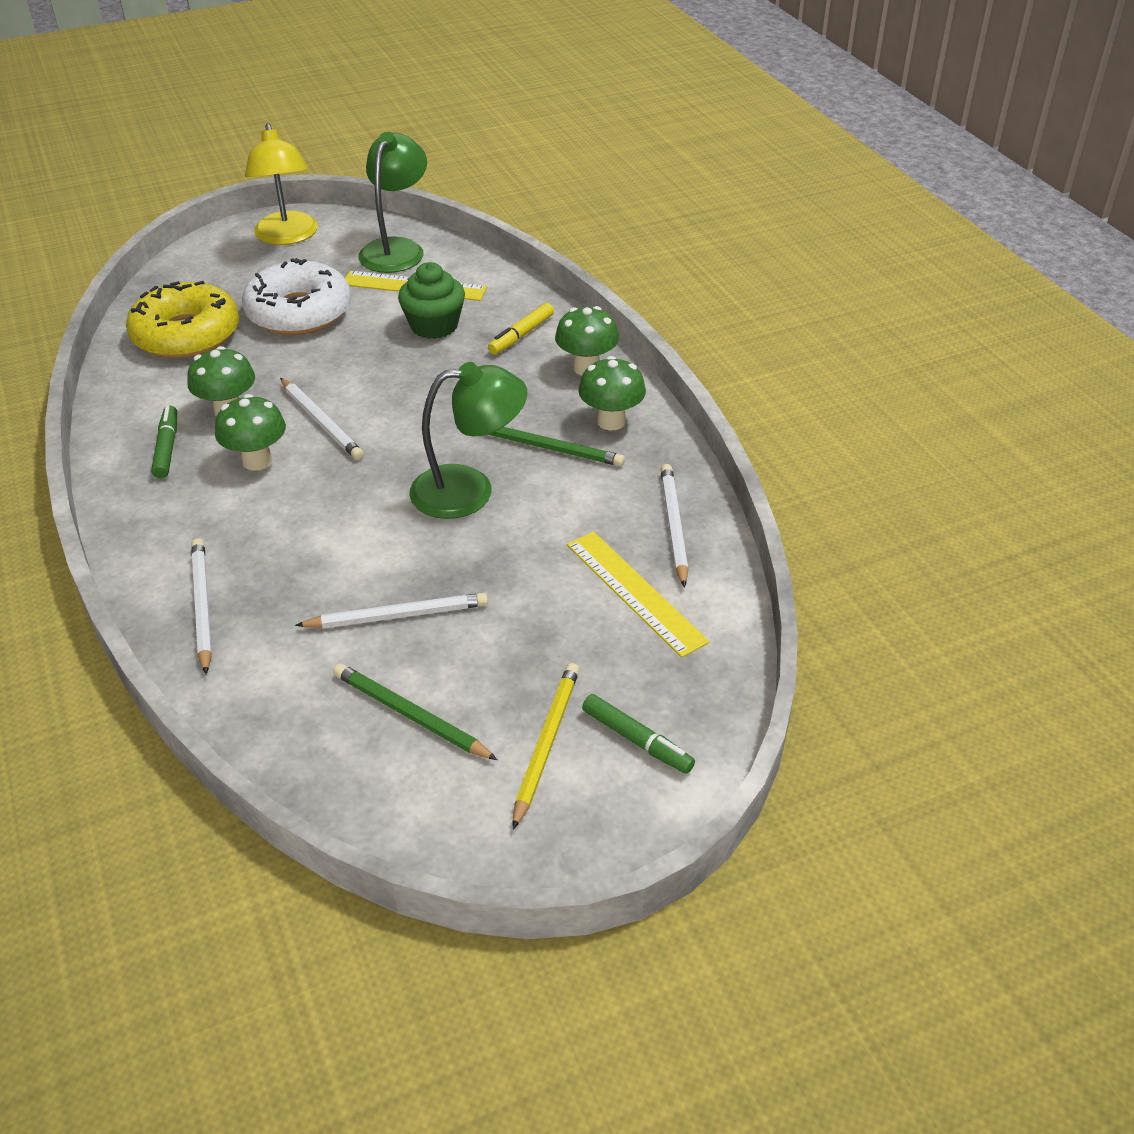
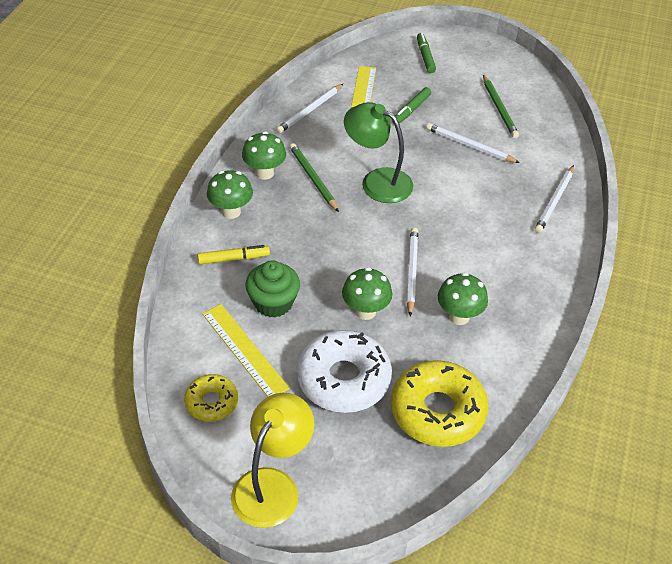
camera: 140 degrees left, 5 degrees up
(167, 448) = (514, 311): green marker -> green marker (411, 110)
(257, 461) = (469, 267): green mushroom -> green mushroom (365, 311)
(396, 249) = (211, 402): green lamp -> yellow donut
(546, 744) = (458, 73): yellow pencil -> none

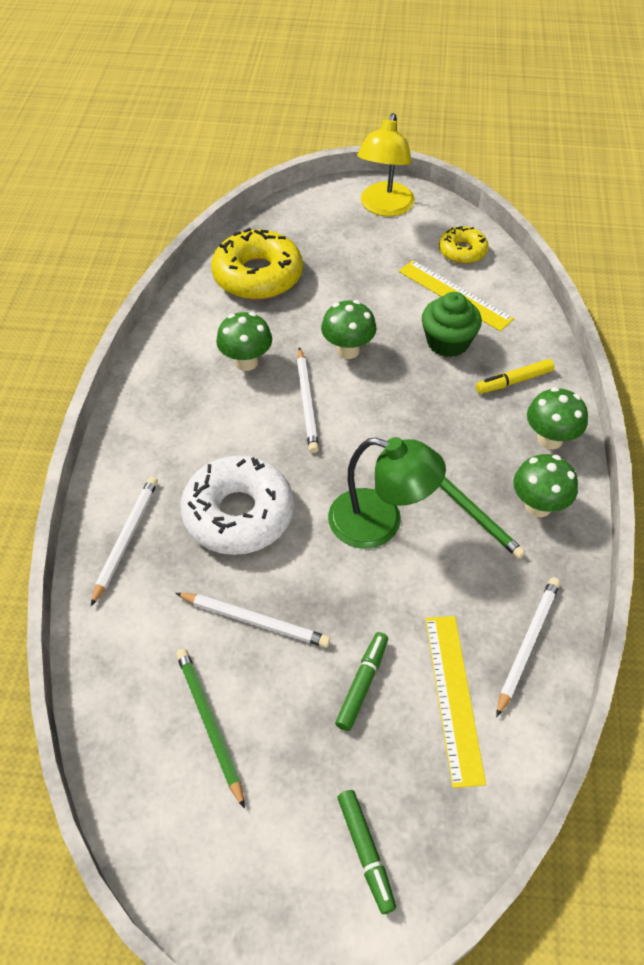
camera: 170 degrees right, 5 degrees up
(343, 379) = (351, 286): white donut -> white donut (238, 514)

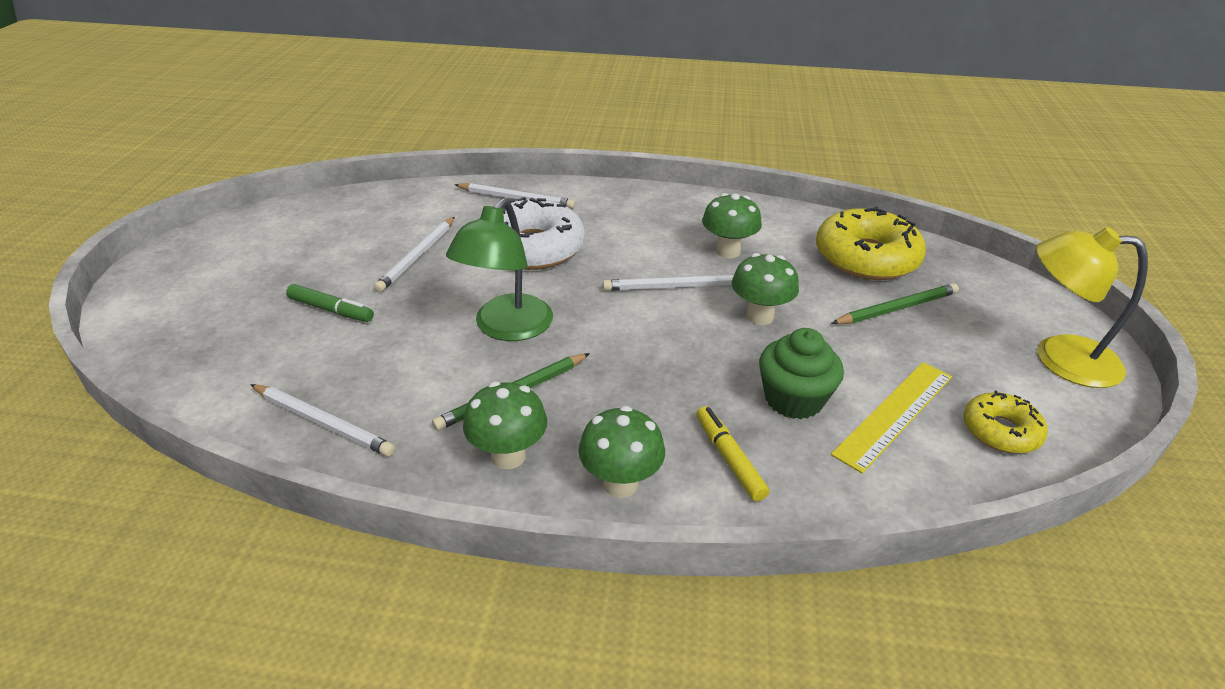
camera: 90 degrees right, 15 degrees down
(210, 724) = (333, 237): green pencil -> green pencil (896, 308)
(365, 852) = (184, 306): green marker -> none
(453, 697) = (290, 363): yellow ruler -> none

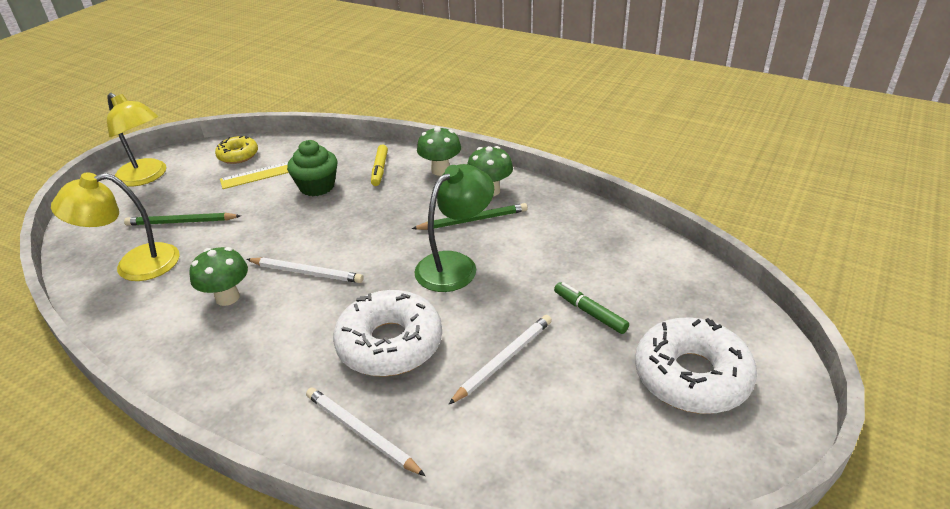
camera: 155 degrees left, 0 degrees up
(230, 277) = (691, 376): none -> white donut
(322, 422) = (593, 227): white pencil -> none
(759, 316) = (275, 236): green mushroom -> none
(866, 258) = (134, 265): yellow donut -> yellow lamp

